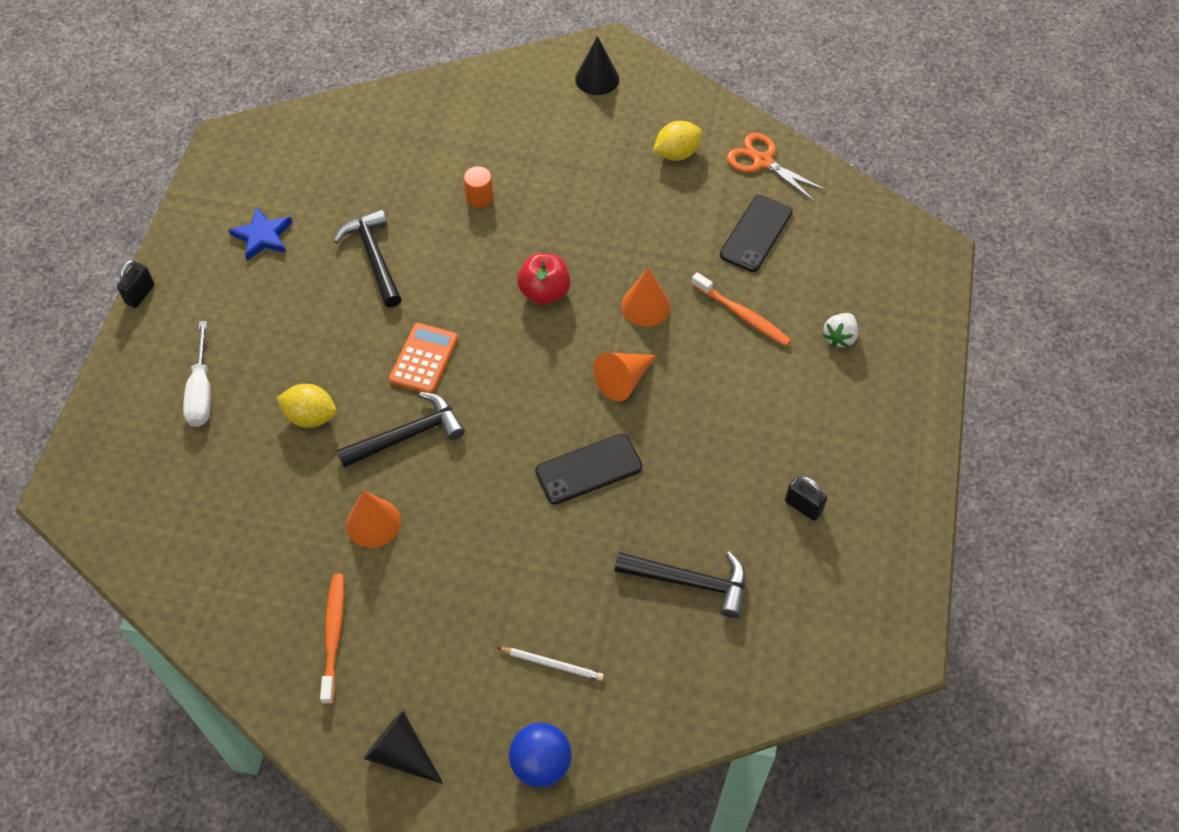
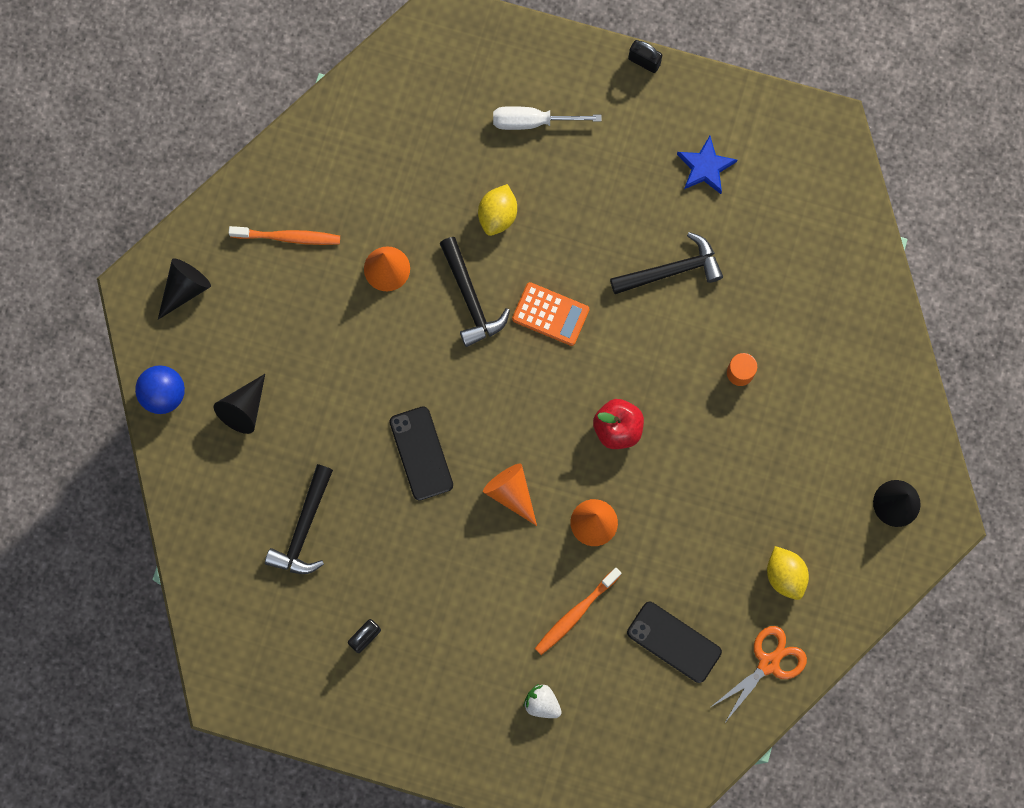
camera: 95 degrees right, 20 degrees up
(552, 664) = (244, 409): white pencil -> black cone

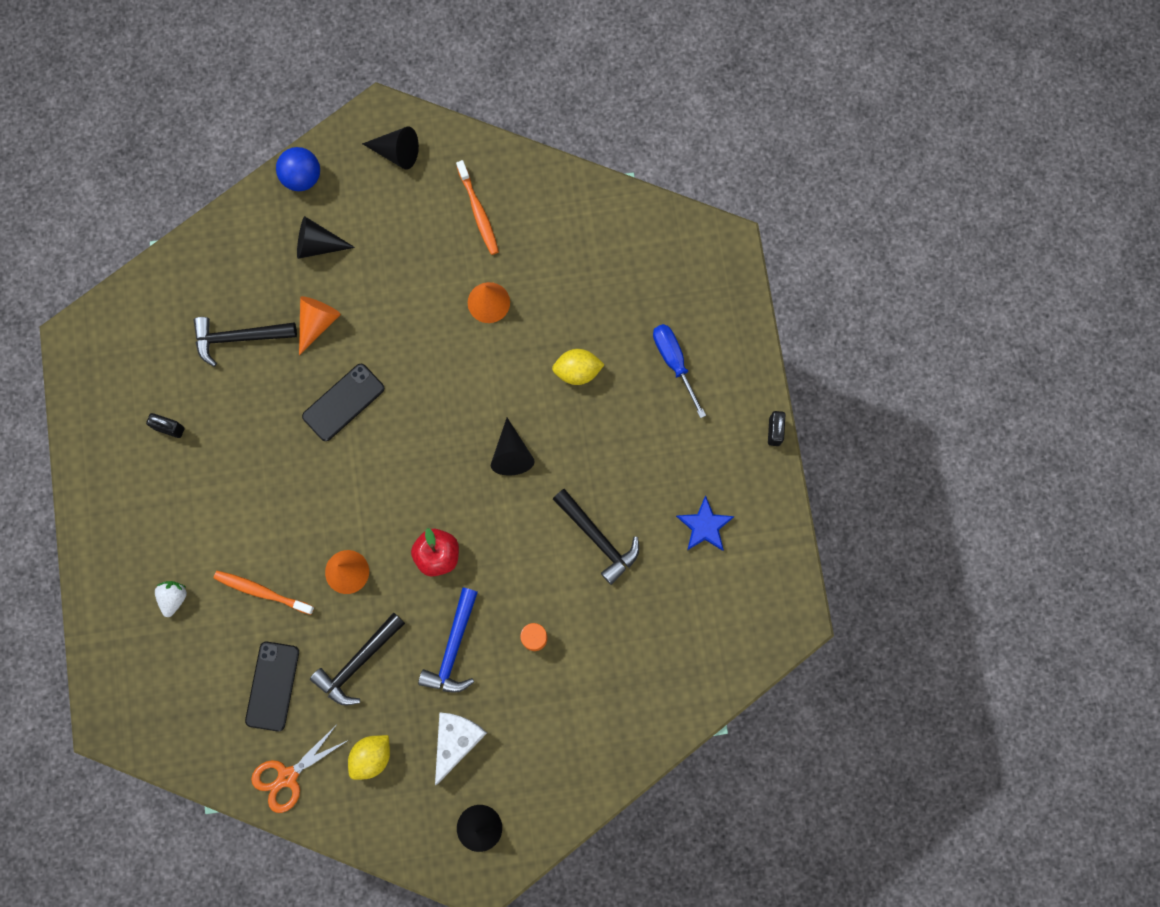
camera: 65 degrees right, 0 degrees up
(471, 299) = (494, 382): black hammer -> black hammer (357, 663)
(511, 493) = (342, 491): orange cone -> orange cone (317, 323)
(532, 122) = (674, 362): white screwdriver -> blue screwdriver
(550, 314) = (511, 454): orange calculator -> black cone
(716, 453) = (453, 648): none -> blue hammer
(768, 663) = (288, 776): orange scissors -> orange scissors turned 120 degrees clockwise
(805, 489) = (456, 741): none -> white cheese

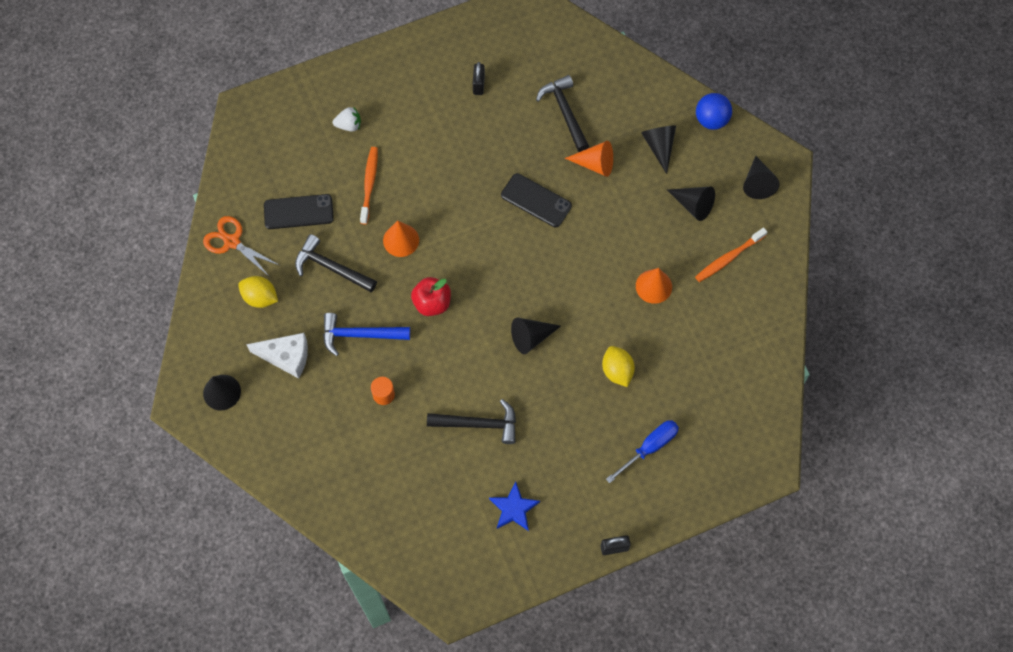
camera: 75 degrees right, 10 degrees down
(403, 230) = (693, 205): none -> black cone
(598, 539) = (479, 424): black hammer -> black hammer turned 120 degrees counterclockwise

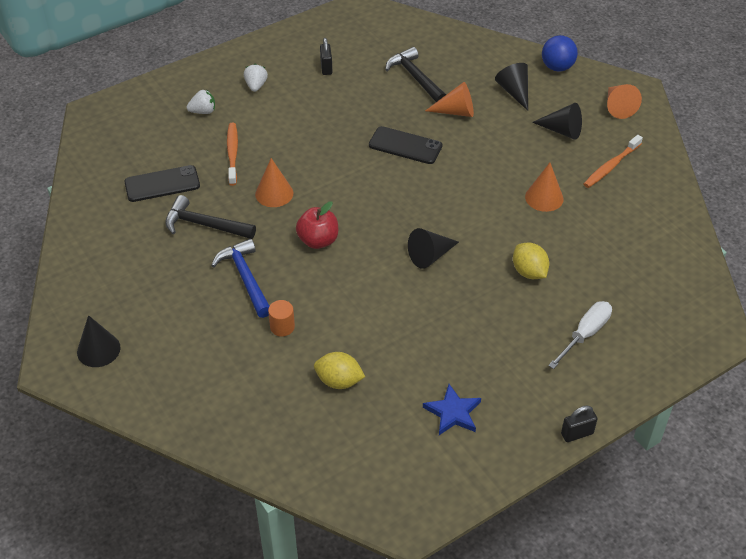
camera: 10 degrees left, 20 degrees down
(232, 242) = (94, 217): orange scissors -> none
(260, 297) = (131, 260): yellow lemon -> yellow lemon (339, 381)
(286, 356) = (167, 307): white cheese -> none
(359, 335) = (245, 278): blue hammer -> blue hammer turned 75 degrees clockwise
(405, 99) = (256, 86): none -> white strawberry
(479, 424) = (394, 339): black hammer -> none
(649, 447) = (585, 334): blue screwdriver -> white screwdriver
(757, 183) = (618, 107): black cone -> orange cone

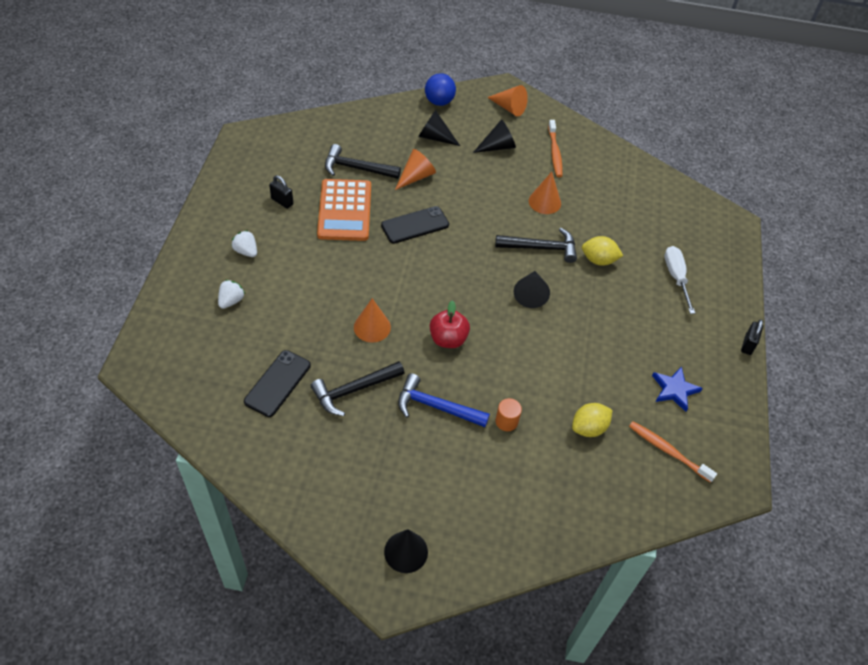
camera: 50 degrees left, 5 degrees up
(232, 153) = (300, 318): orange toothbrush -> orange toothbrush (668, 451)
(364, 102) = (344, 210): none -> orange calculator
(489, 229) = (541, 248): none -> black hammer

